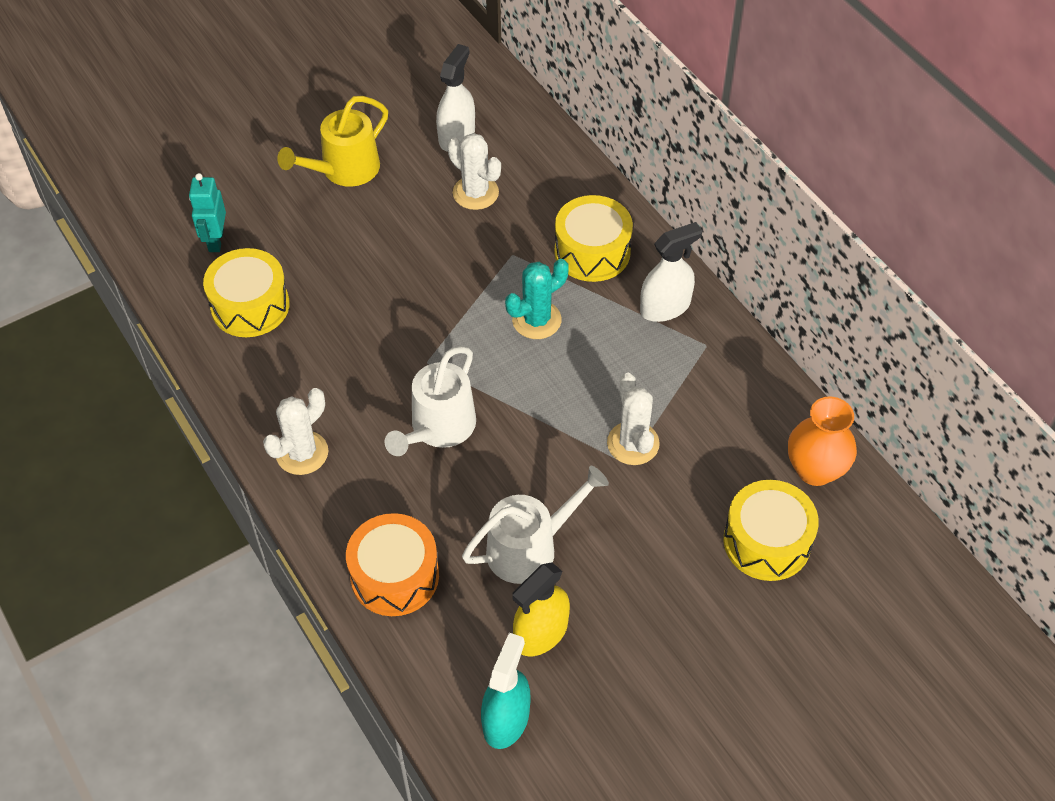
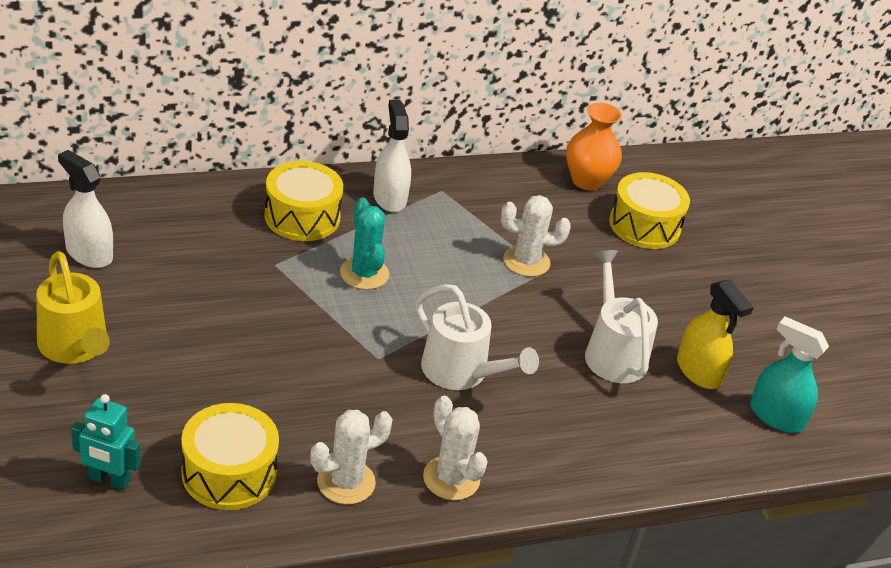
camera: 80 degrees left, 15 degrees down
(395, 576) = (617, 447): orange drum -> none
(475, 193) = (178, 264): white cactus -> white cactus (346, 482)

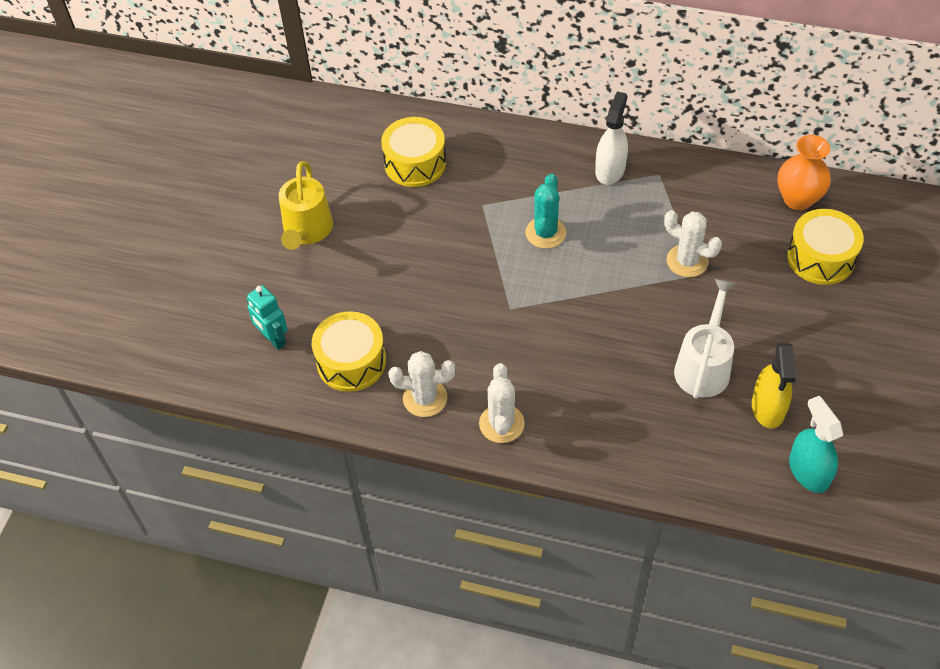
camera: 40 degrees right, 15 degrees up
(89, 253) = (356, 158): white spray bottle -> none
(302, 217) = (529, 168): yellow drum -> yellow drum (415, 163)
(461, 372) = (566, 341): white watering can -> none

